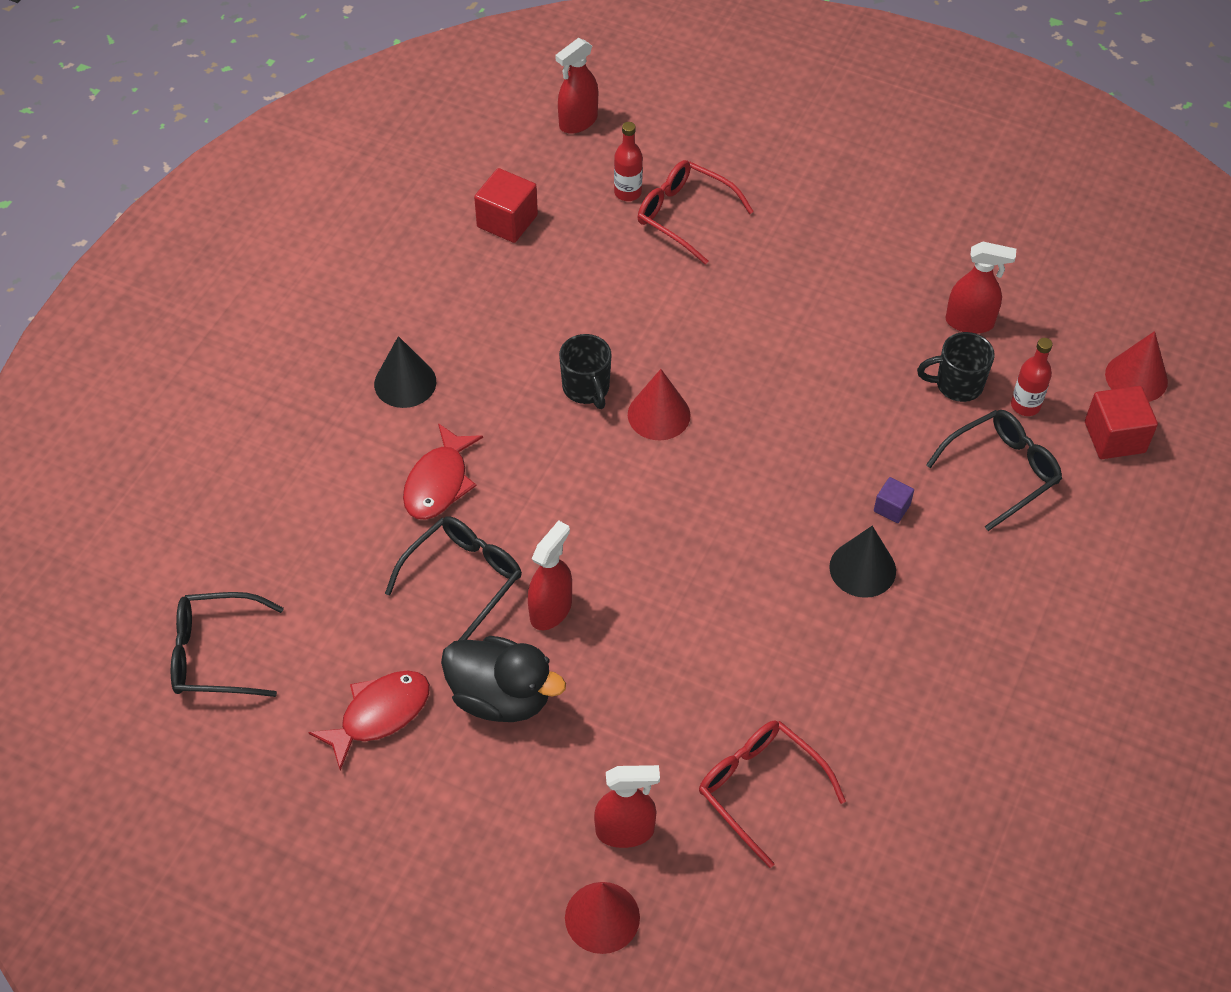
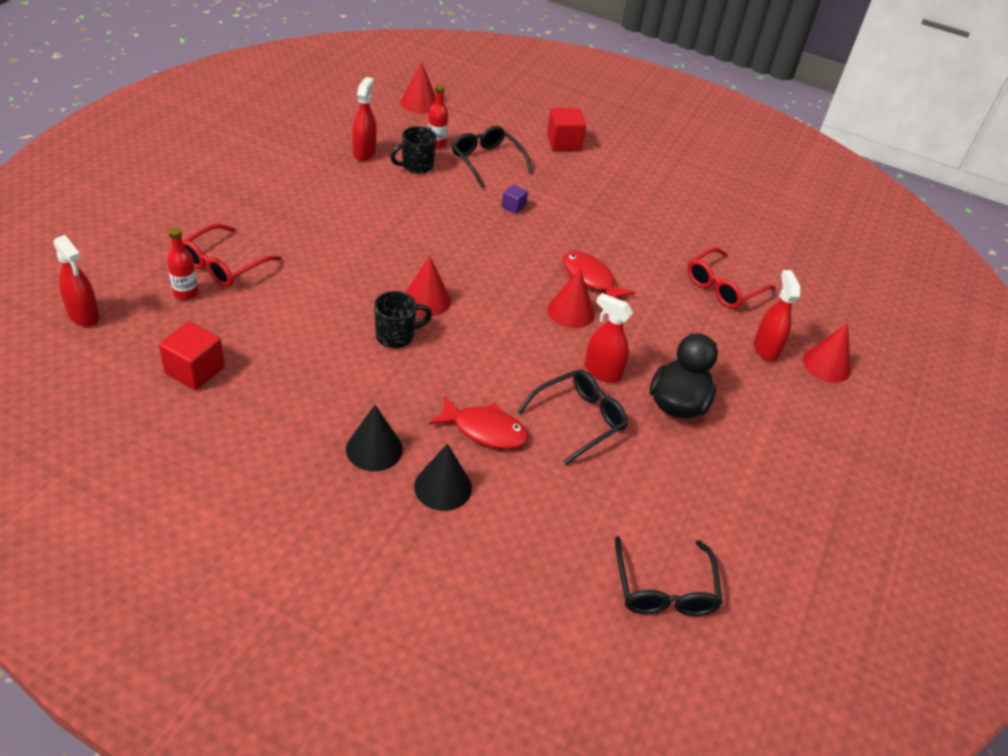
camera: 95 degrees left, 10 degrees down
(379, 714) = (703, 475): red fish -> red fish (590, 279)
(463, 579) = (578, 420): black glasses -> black glasses turned 105 degrees clockwise
(665, 577) = (571, 311): none -> red cone
(862, 568) = (560, 225): black cone -> black cone (443, 487)
(957, 385) = (416, 166): black mug -> black mug turned 60 degrees clockwise
(1114, 437) = (463, 118): red cube -> red cube (563, 142)

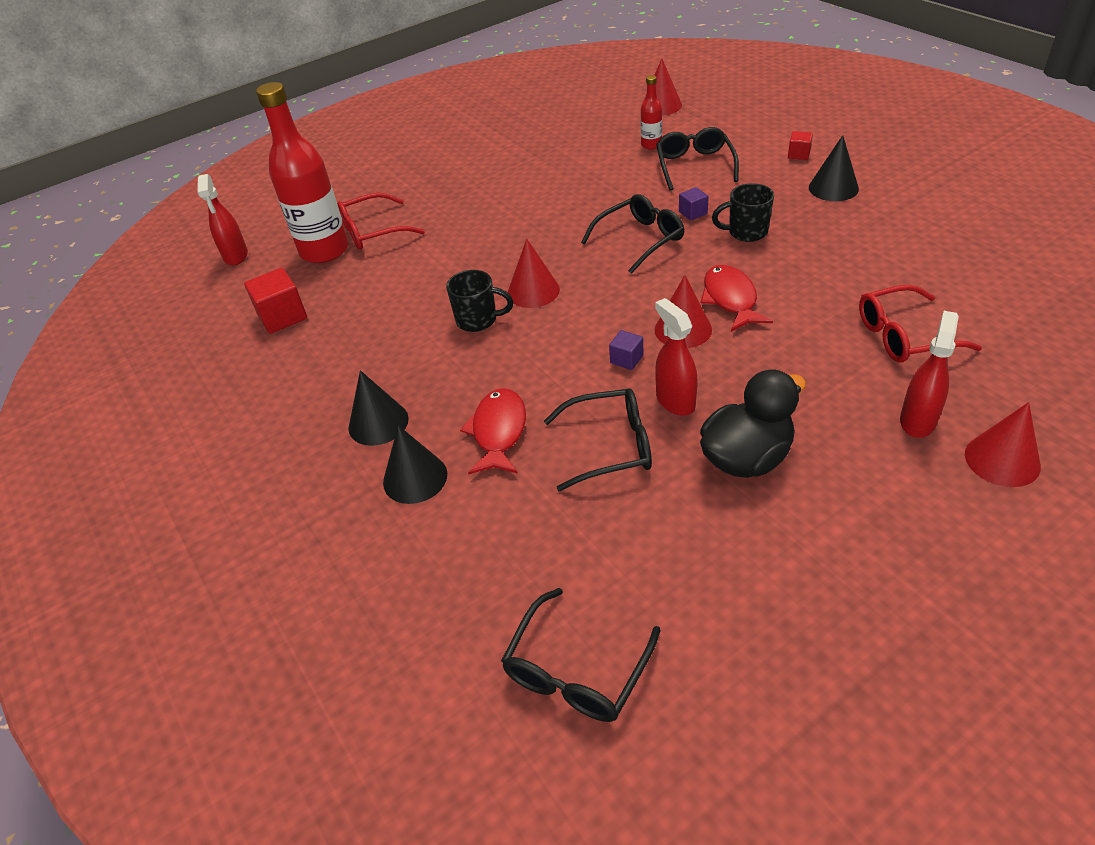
camera: 40 degrees right, 0 degrees up
(186, 293) = (324, 250): red bottle -> red bottle, size x2.20
(364, 152) = (572, 147): red spray bottle -> none
(416, 166) = (615, 163): black mug -> black mug (746, 232)
(484, 430) = (498, 432): red fish -> red fish turned 135 degrees counterclockwise
(486, 237) = (639, 240): none -> black glasses
(544, 345) = (626, 359): none -> purple cube
(563, 142) = (798, 154): red cube -> red cube, size x0.56
(607, 171) = (833, 188): none -> black cone

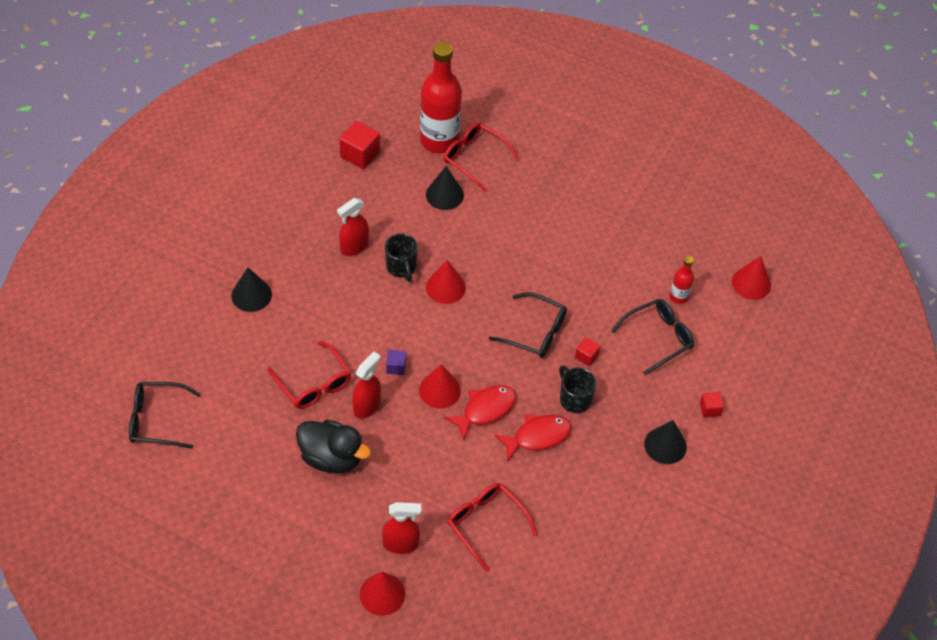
camera: 55 degrees right, 10 degrees up
(236, 256) = (411, 91): red spray bottle -> red spray bottle (354, 247)
(378, 423) = (286, 256): black cone -> black cone (444, 195)
(498, 432) = (303, 321): red fish -> red fish (537, 436)
(609, 446) = (313, 383): black glasses -> red glasses
(693, 213) = (586, 356): purple cube -> red cube

